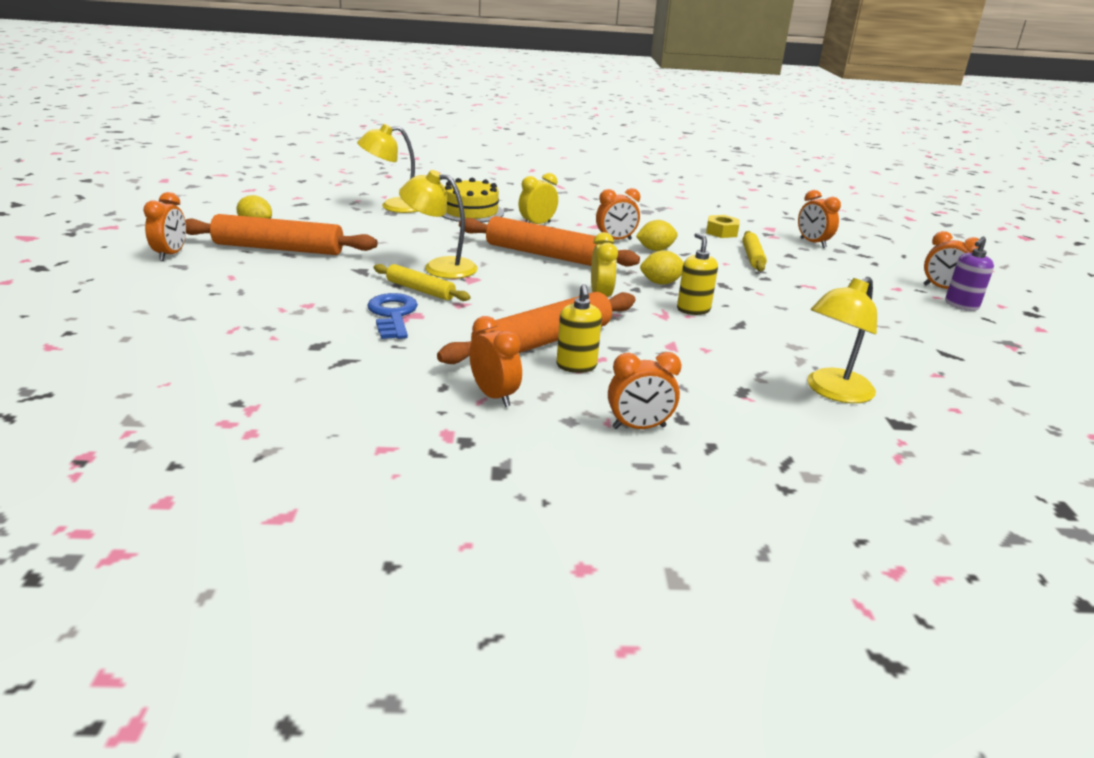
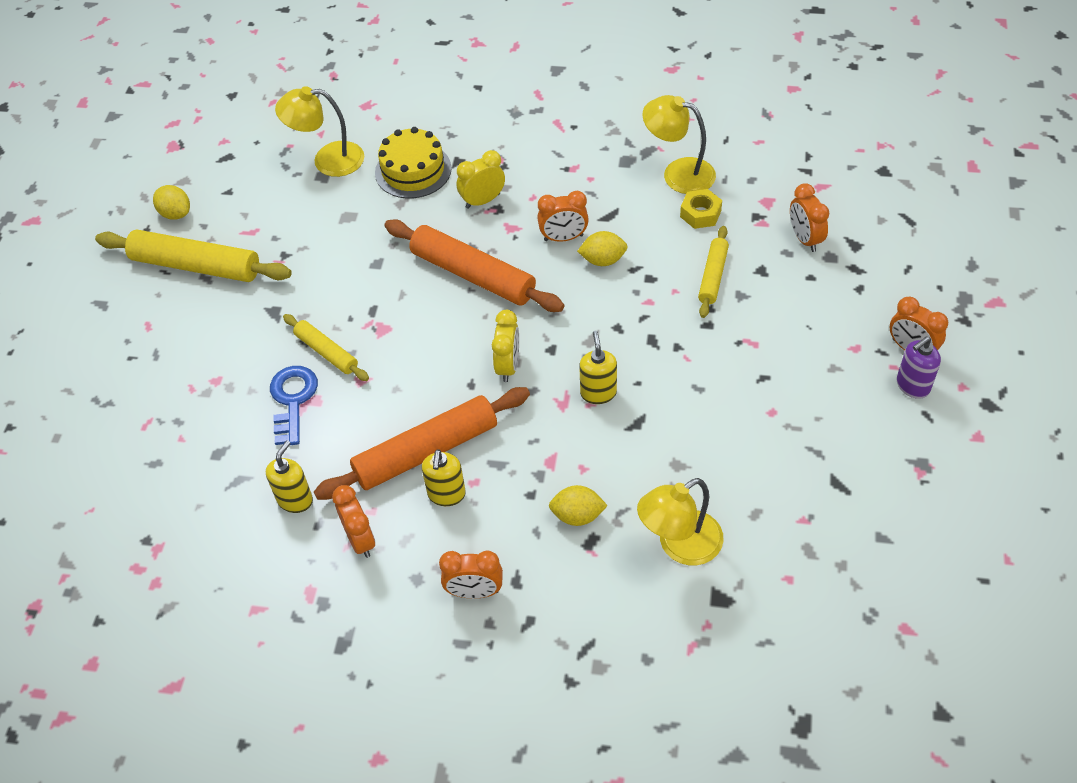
camera: 15 degrees right, 25 degrees up
(171, 254) = (92, 281): orange clock -> none
(279, 248) = (196, 265): orange rolling pin -> yellow rolling pin
(412, 372) = (295, 500): none -> yellow soap dispenser
(440, 267) = (354, 304): yellow lamp -> yellow lamp (678, 173)
(661, 283) = (583, 337): yellow lemon -> yellow lemon (577, 515)

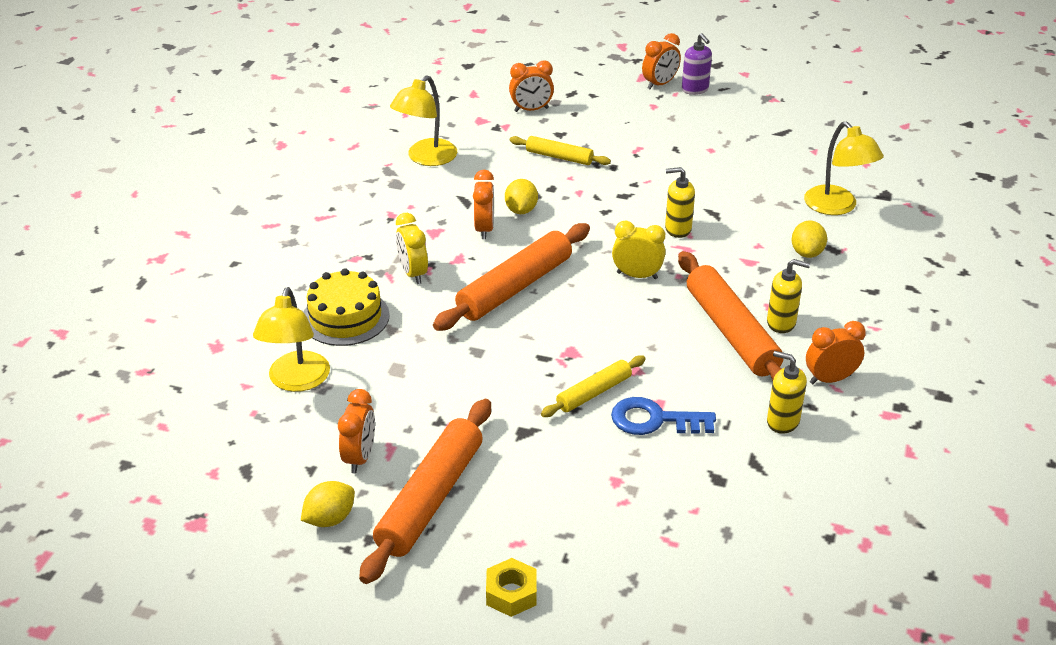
camera: 85 degrees left, 15 degrees down
(196, 265) = (430, 498): yellow rolling pin -> orange rolling pin
(474, 592) = (884, 314): orange clock -> orange clock (360, 457)
(700, 214) = (482, 153): yellow nut -> yellow nut (511, 593)

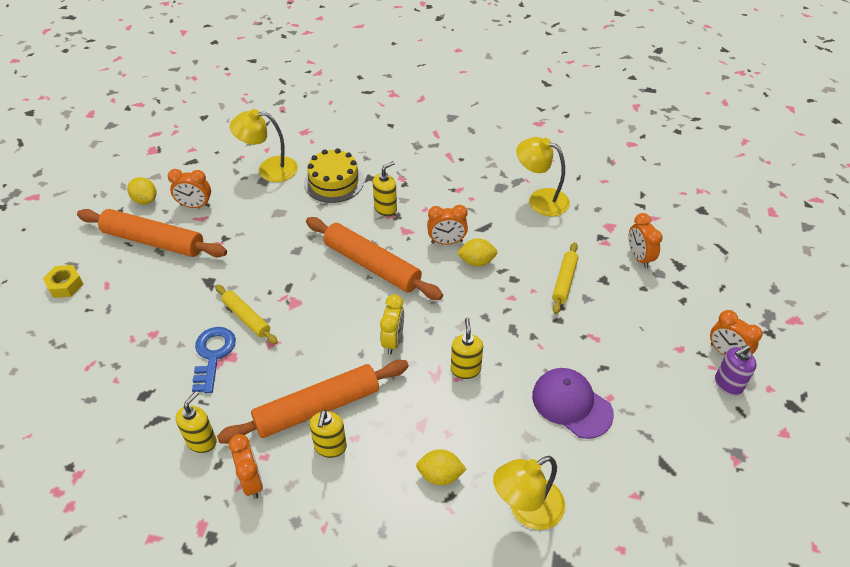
camera: 85 degrees right, 10 degrees up
(413, 273) = (385, 208): yellow clock -> yellow soap dispenser
(720, 171) = (571, 404): none -> purple cap

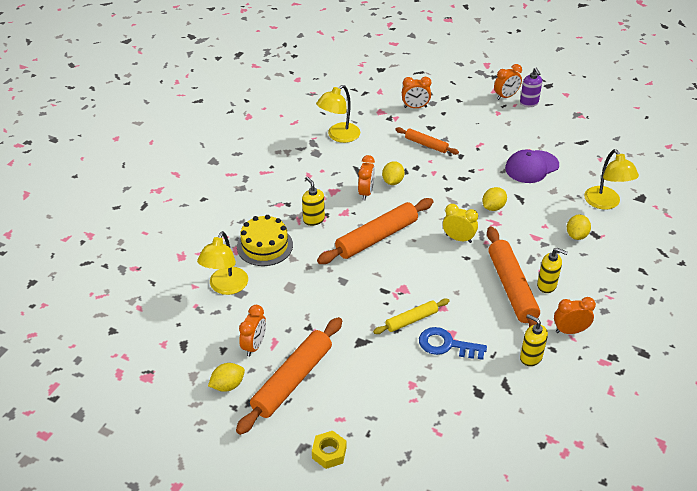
camera: 75 degrees left, 5 degrees down
(465, 369) = (493, 207): yellow soap dispenser -> yellow lemon
(564, 281) = (426, 144): yellow rolling pin -> orange rolling pin

